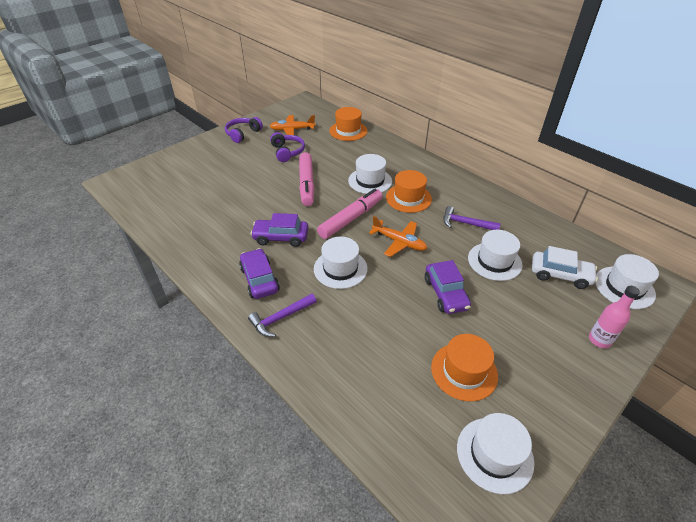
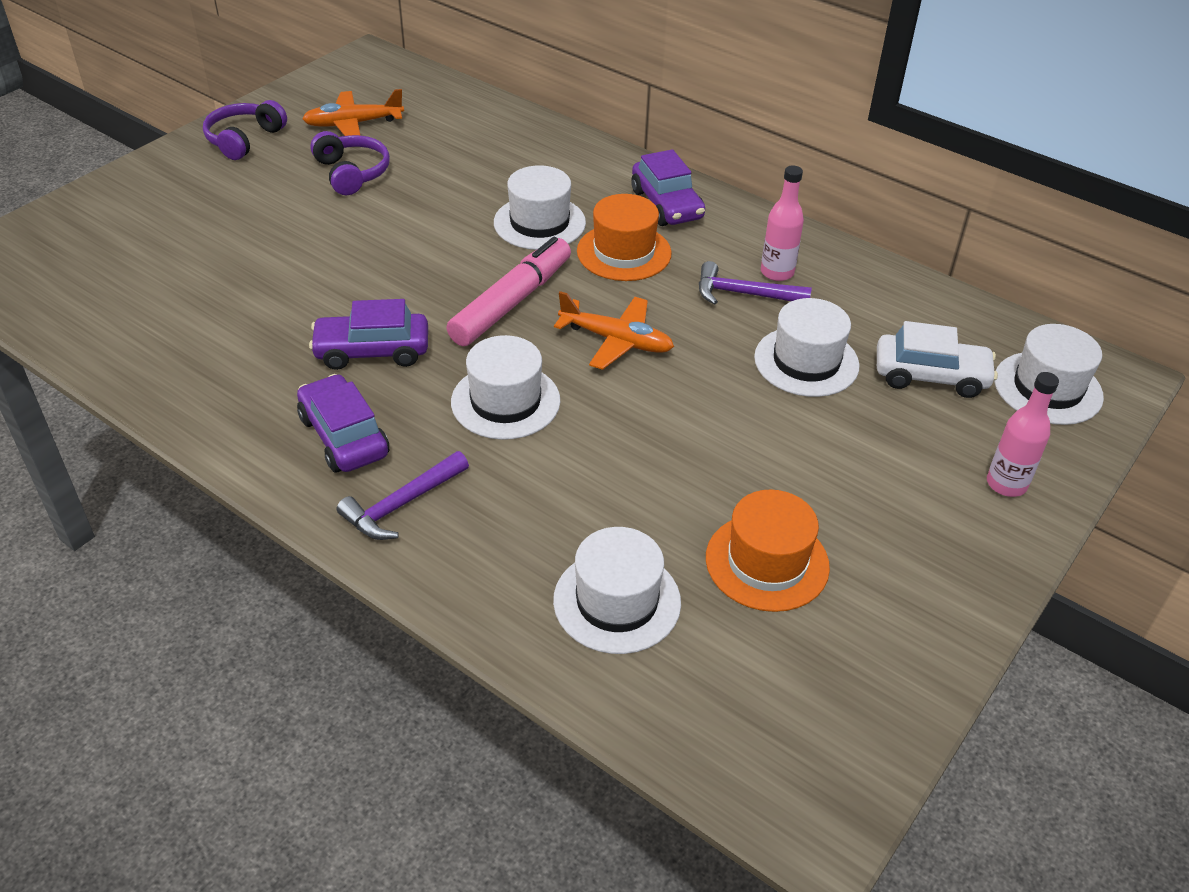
camera: 10 degrees left, 0 degrees up
(306, 184) = (406, 238): pink marker -> none
(348, 131) = (477, 119): orange hat -> none
(445, 293) = (718, 429): purple car -> purple car (667, 205)
(483, 214) = (777, 272): none -> pink bottle
(494, 454) = (834, 691): white hat -> white hat (617, 601)

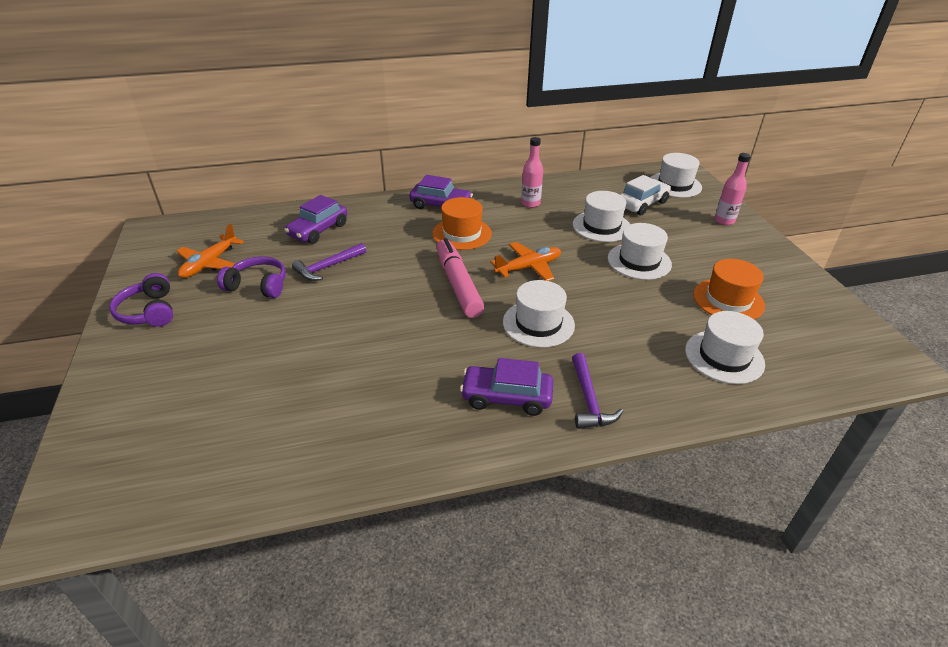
camera: 50 degrees left, 5 degrees down
(372, 351) = (440, 352): purple car -> purple car (318, 230)
(539, 223) = (402, 246): white hat -> white hat (639, 261)
(744, 294) = (535, 218): purple hammer -> purple hammer (328, 267)

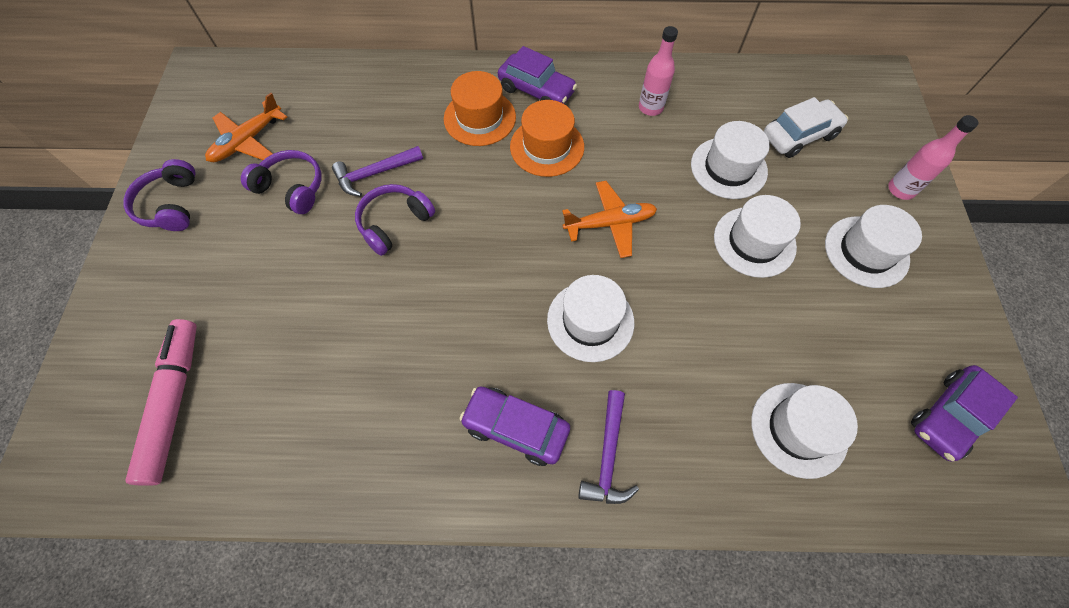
camera: 15 degrees right, 25 degrees up
(318, 230) = (379, 108): purple car -> purple car (949, 416)
(355, 293) = (394, 223): none -> purple headphones
(458, 284) = (516, 234): pink marker -> pink marker (174, 402)
(674, 185) = (859, 106): white hat -> white hat (866, 251)
(728, 300) = (844, 335): orange hat -> orange hat (479, 118)

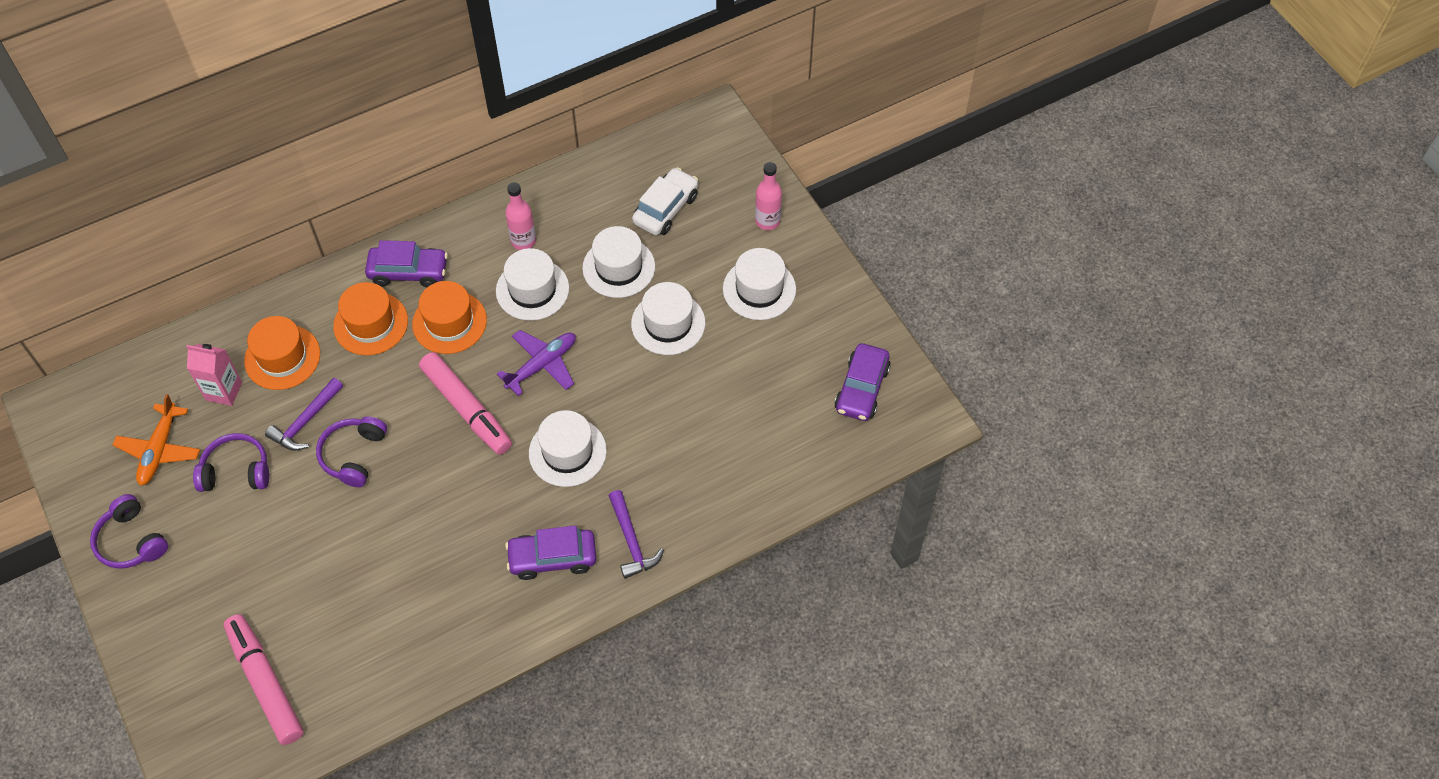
camera: 30 degrees left, 5 degrees down
(329, 118) = (224, 391): none -> pink carton
(391, 112) = (282, 357): none -> orange hat
(517, 230) = (466, 409): none -> pink marker
(610, 223) = (542, 365): orange plane -> purple plane
(798, 429) = (760, 452): white hat -> white hat (532, 289)

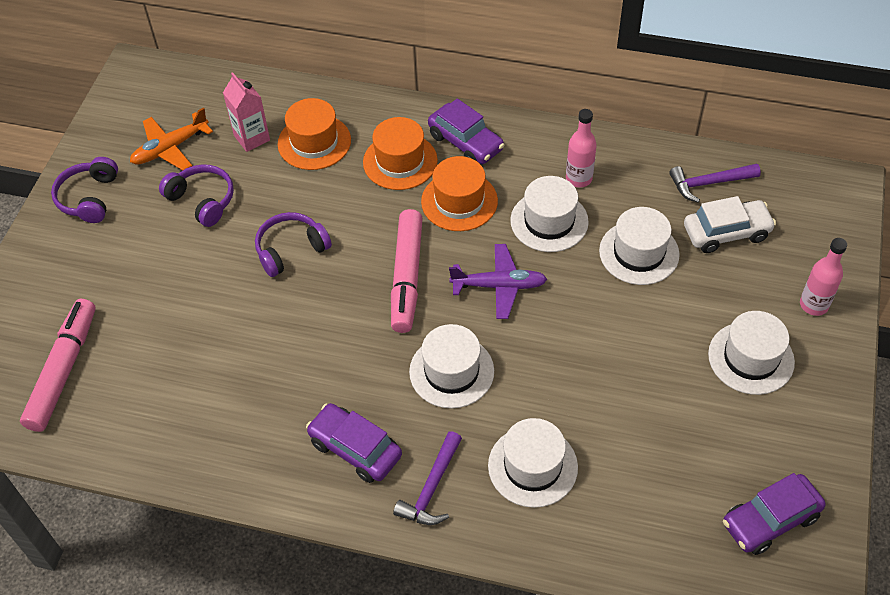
camera: 45 degrees right, 5 degrees down
(306, 421) = (283, 200): purple hammer -> purple hammer (709, 183)
(668, 323) = (638, 328): white hat -> white hat (532, 466)

